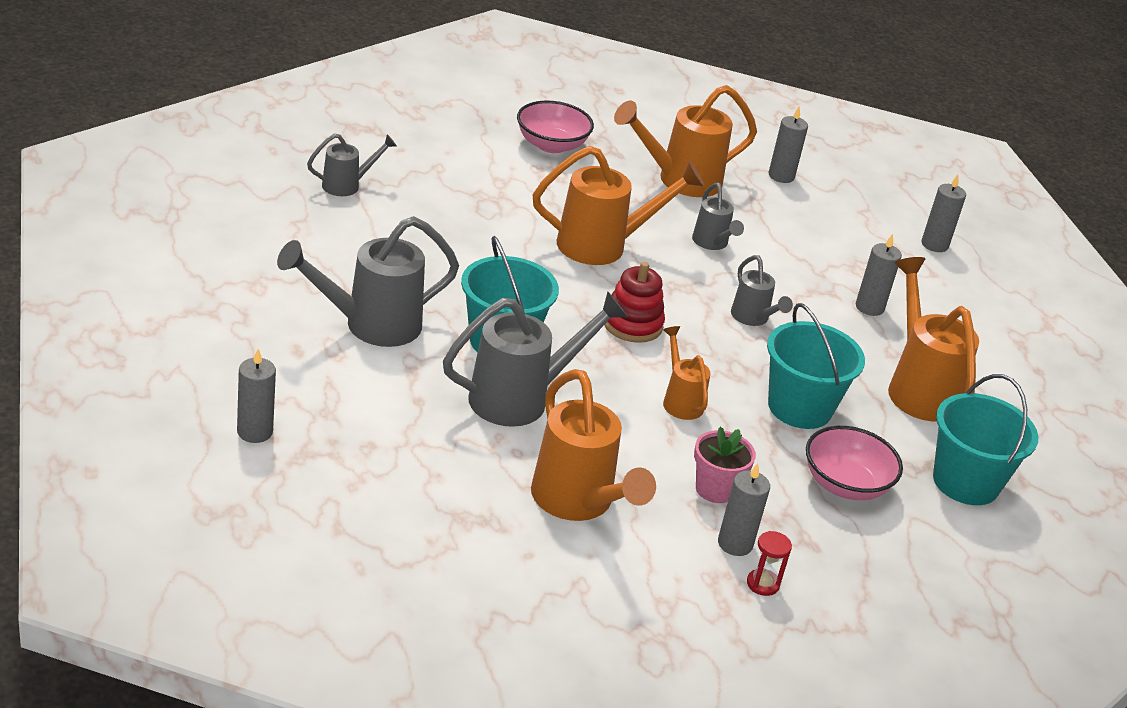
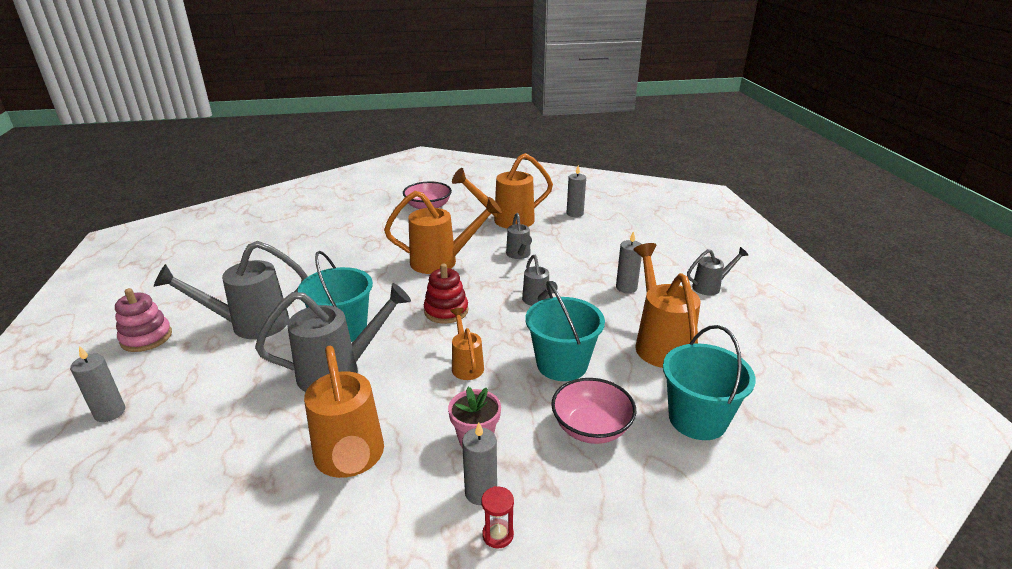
camera: 10 degrees right, 5 degrees down
(236, 335) = (146, 338): none -> pink stacking toy
(347, 185) = (284, 238): grey watering can -> grey watering can (711, 287)
(934, 245) = (676, 245): grey candle -> none

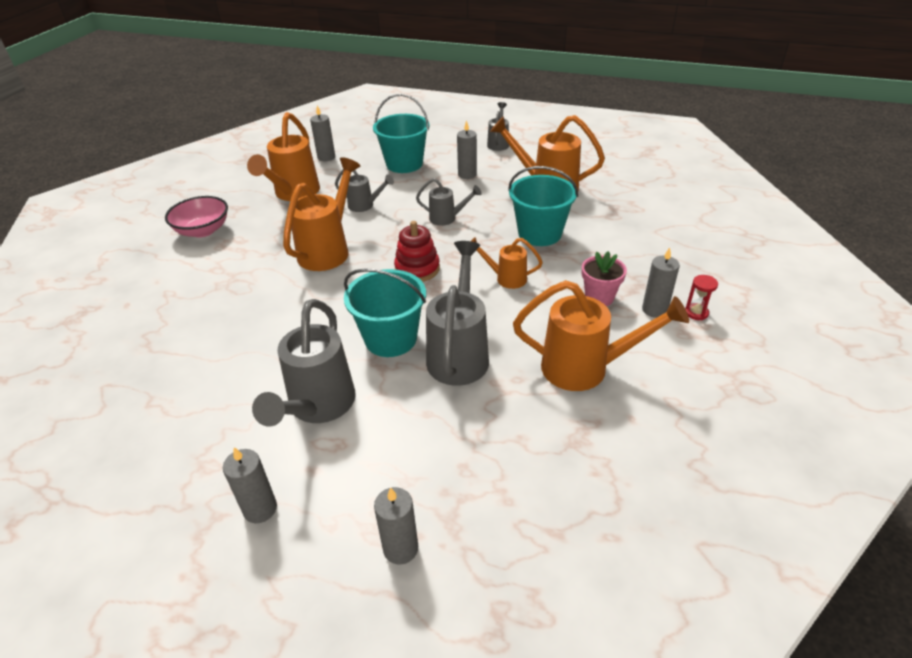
camera: 60 degrees left, 10 degrees up
(146, 338) = (260, 509): pink stacking toy -> grey candle
(591, 428) = (617, 244): pink bowl -> none
(697, 419) = (633, 202): turquoise bucket -> turquoise bucket (404, 164)

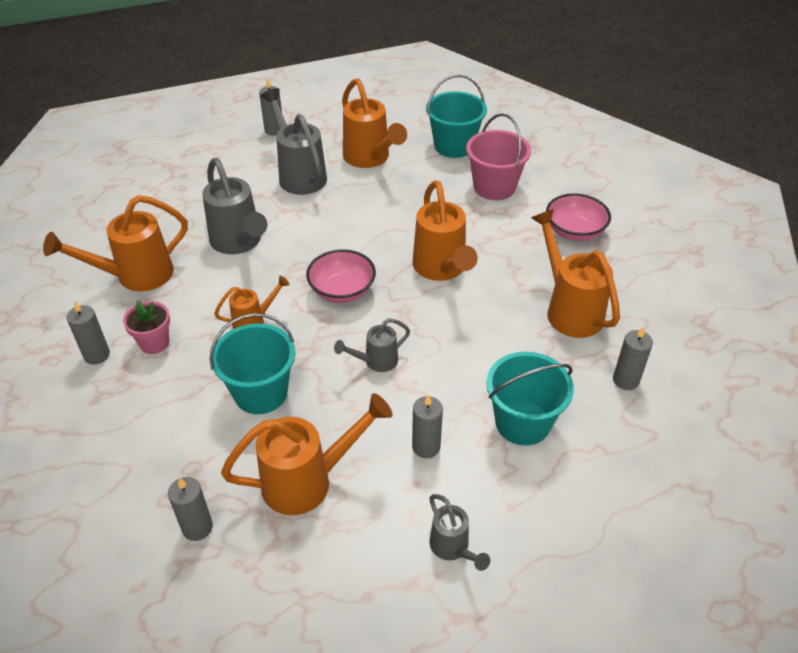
camera: 140 degrees right, 5 degrees up
(185, 291) = (494, 187): none -> pink bucket
(227, 385) = (370, 159): none -> orange watering can
(365, 206) = (478, 333): grey watering can -> none
(391, 338) = (299, 229): turquoise bucket -> turquoise bucket (454, 146)
(400, 548) = (187, 148): grey candle -> grey candle (197, 527)
(417, 269) = (342, 291): red stacking toy -> pink bowl
(696, 313) = (55, 370): red hourglass -> none

